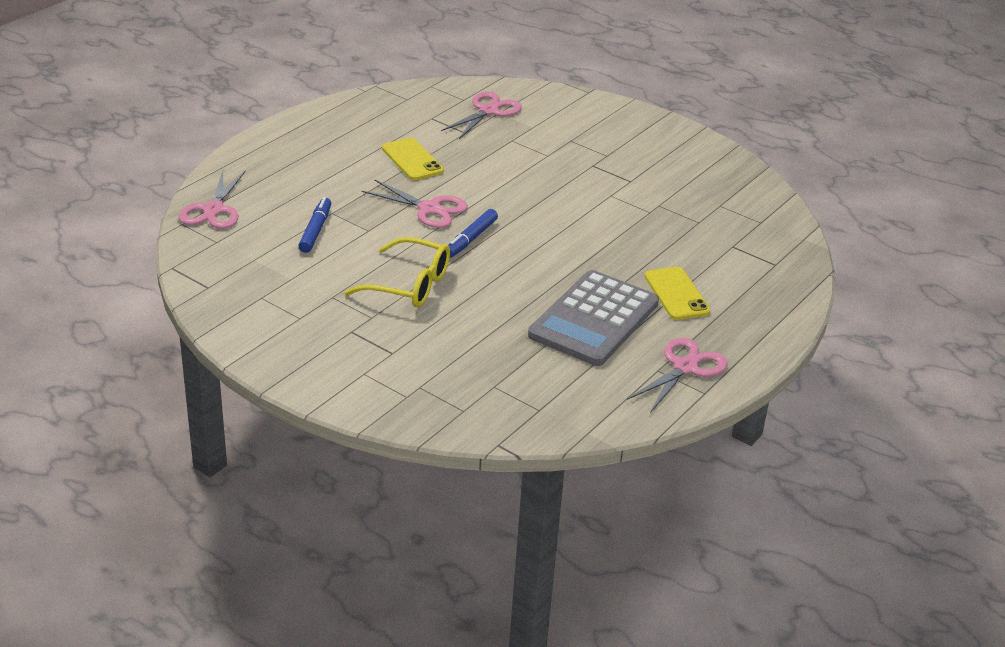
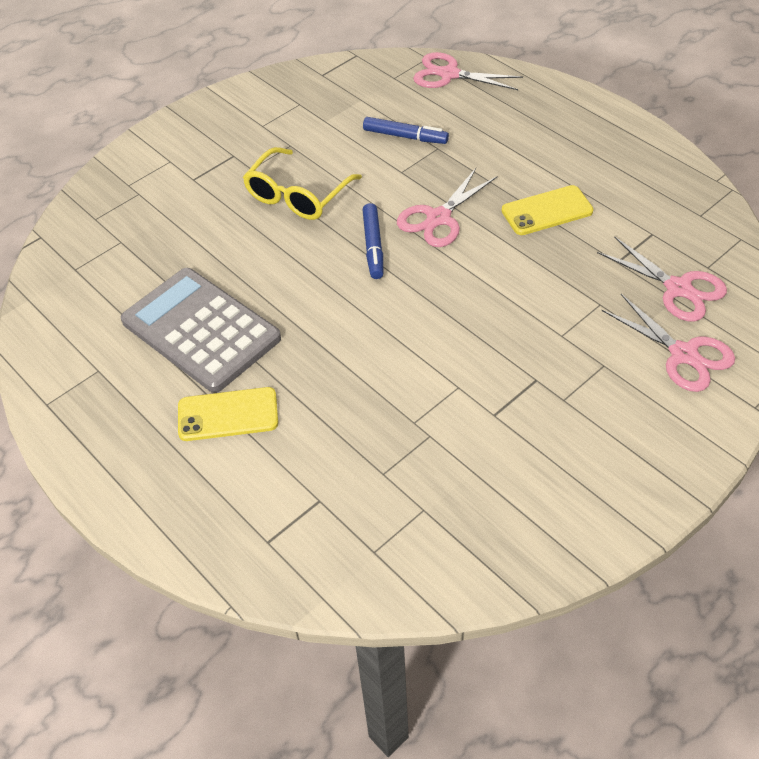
camera: 105 degrees right, 15 degrees up
(470, 239) = (373, 246): blue marker -> blue marker turned 135 degrees counterclockwise
(685, 367) = (93, 395): pink scissors -> pink scissors (684, 354)

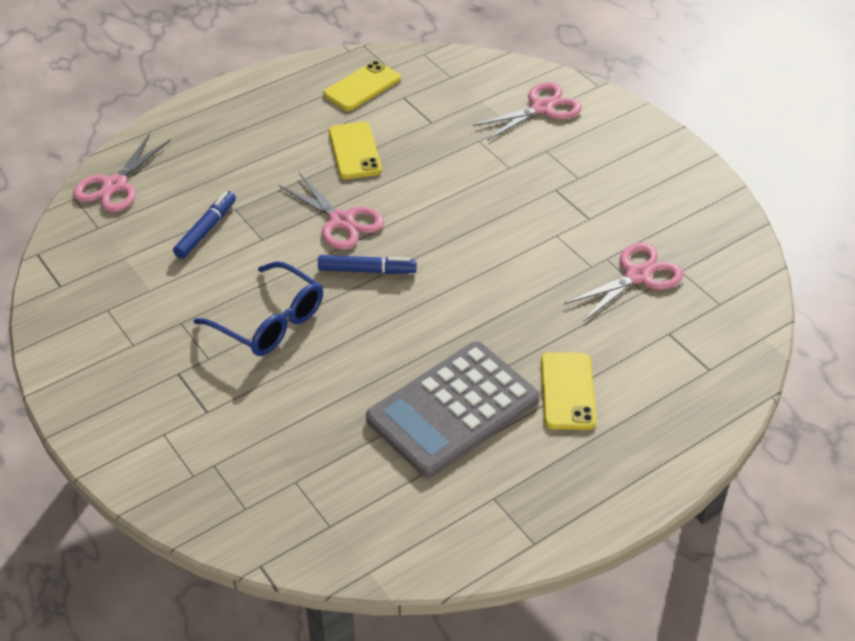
camera: 85 degrees left, 5 degrees down
(297, 196) = (270, 322): yellow glasses -> blue glasses
(657, 200) = (362, 87): none -> yellow phone
(678, 288) = (471, 96): pink scissors -> pink scissors (637, 275)

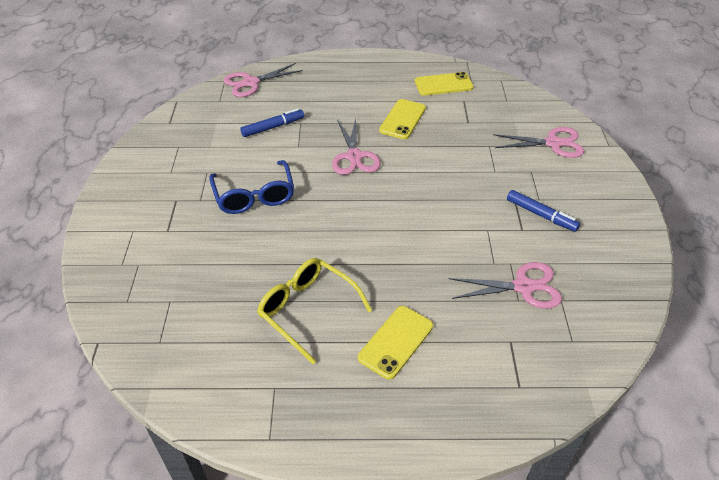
camera: 35 degrees right, 0 degrees up
(367, 270) = (340, 193): blue marker -> blue marker (541, 215)
(452, 409) = (307, 310): grey calculator -> yellow glasses

